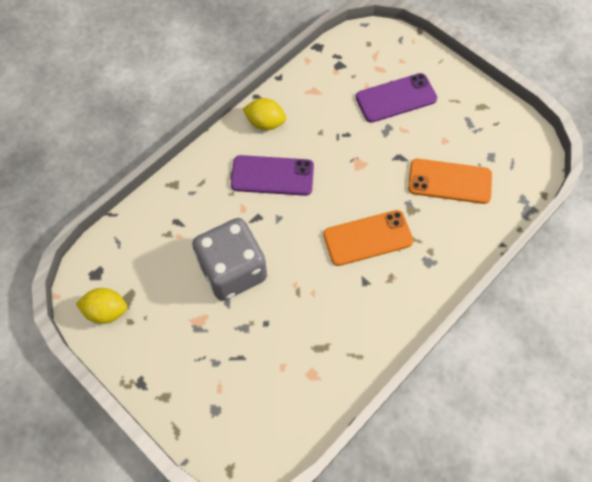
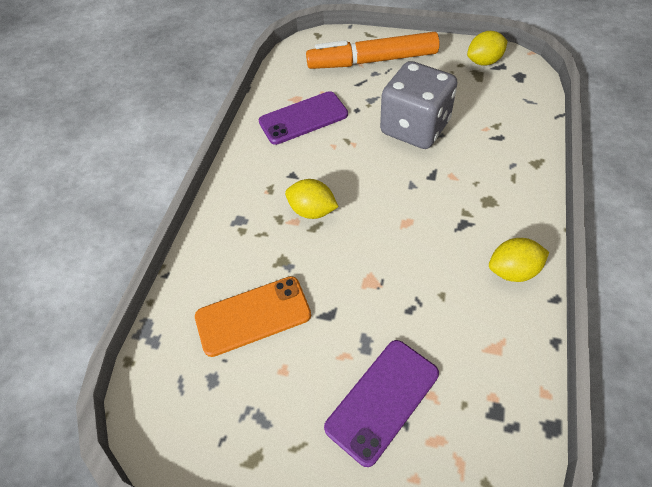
camera: 155 degrees right, 10 degrees down
(204, 382) = (372, 61): none -> orange marker
(272, 175) = (452, 219): purple phone -> purple phone (303, 118)
(367, 238) = (312, 211): orange phone -> yellow lemon

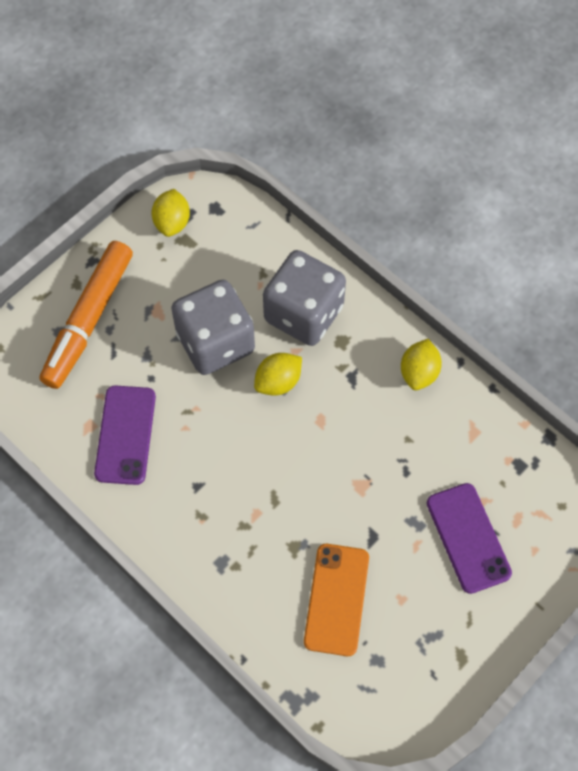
camera: 65 degrees left, 10 degrees up
(312, 211) = (255, 491): yellow lemon -> yellow lemon (278, 382)
(488, 165) = (303, 313): none -> grey dice

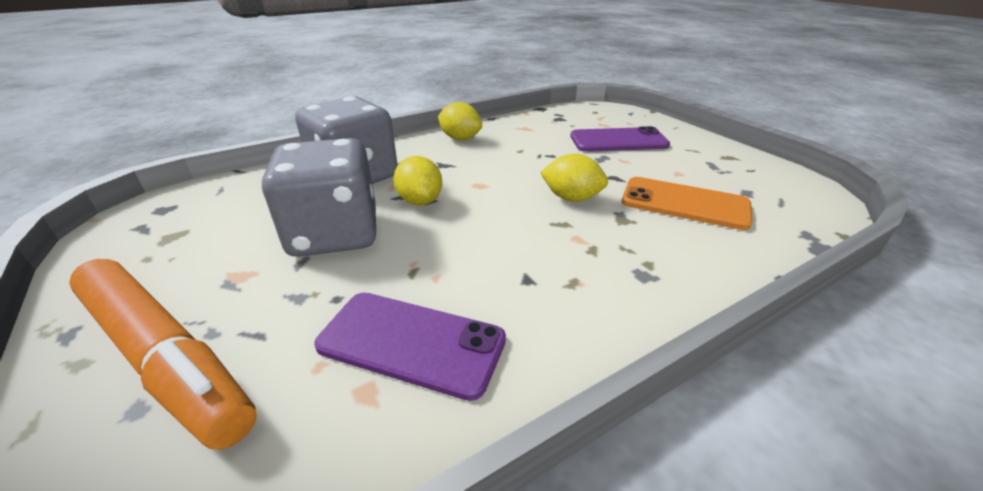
camera: 75 degrees left, 30 degrees down
(172, 222) = (131, 242): yellow lemon -> yellow lemon (571, 198)

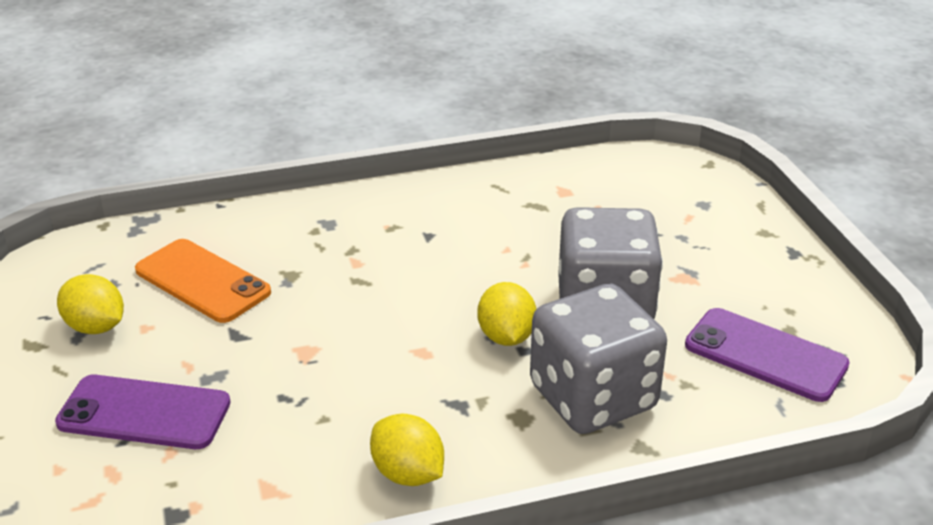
camera: 165 degrees left, 0 degrees up
(165, 357) = (705, 226): orange marker -> none
(411, 342) = (533, 209): purple phone -> purple phone (765, 355)
(571, 198) = (321, 310): yellow lemon -> yellow lemon (96, 327)

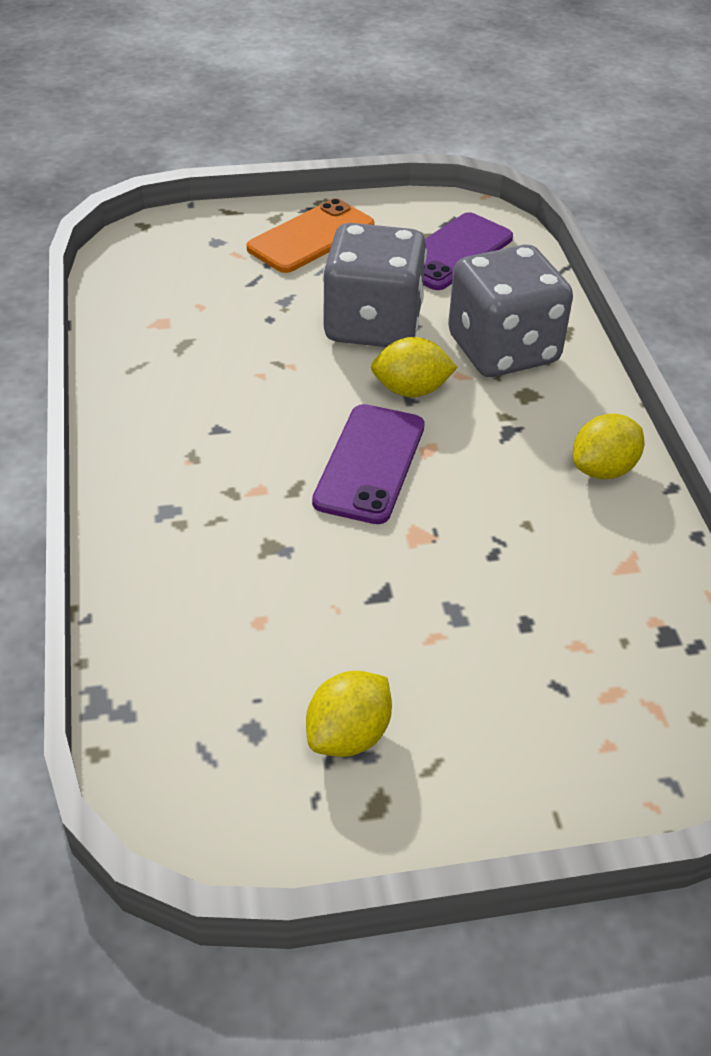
camera: 85 degrees left, 10 degrees up
(144, 413) = (517, 672): purple phone -> purple phone (370, 464)
(202, 281) = (268, 629): orange phone -> orange phone (311, 237)

